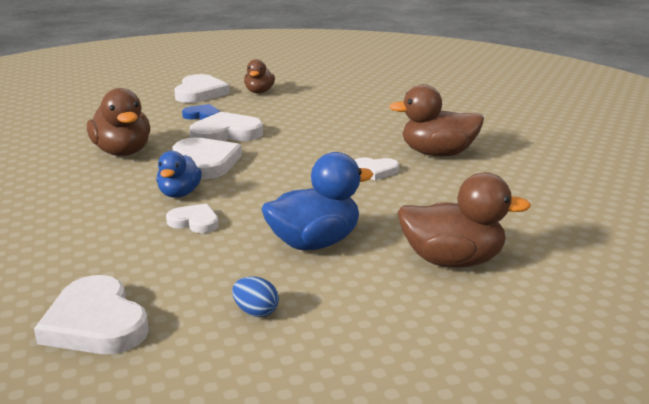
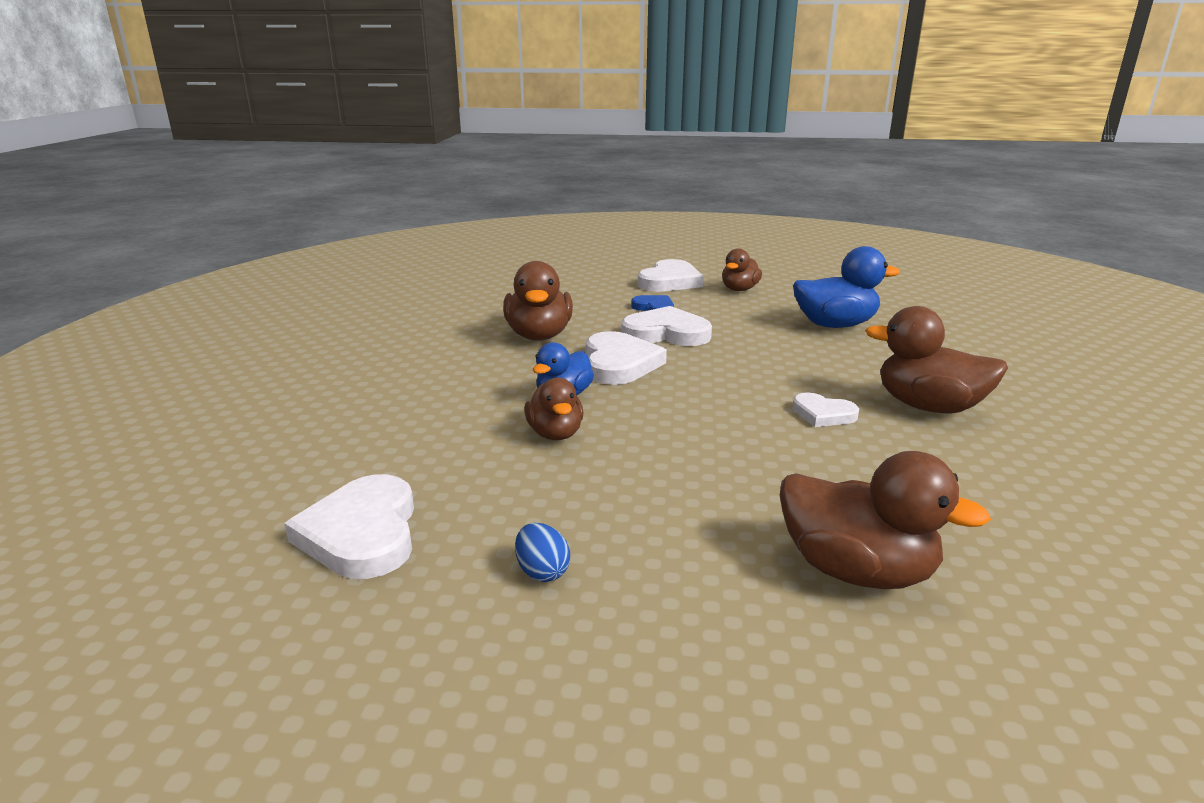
camera: 25 degrees right, 0 degrees up
(194, 222) = (555, 434): white heart -> brown duck
(314, 243) = (679, 495): blue duck -> blue duck (835, 325)

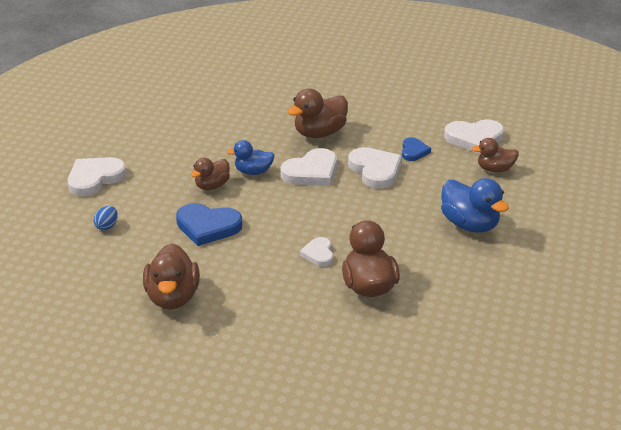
camera: 55 degrees right, 10 degrees up
(664, 471) = (208, 226): none -> blue heart

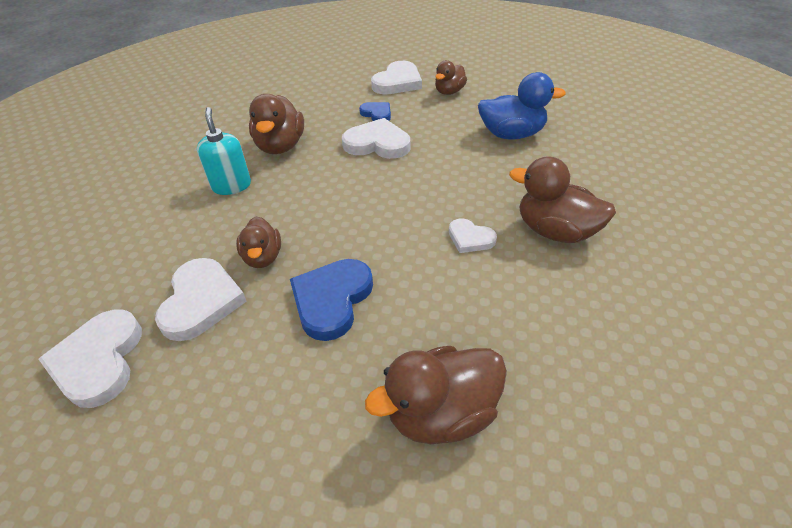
camera: 50 degrees left, 10 degrees up
(107, 226) = (214, 405): blue egg -> none
(173, 297) = (441, 413): brown duck -> brown duck turned 120 degrees clockwise
(208, 226) = (332, 300): blue heart -> blue heart turned 150 degrees clockwise
(253, 172) = (280, 215): blue duck -> none
(257, 139) = (231, 186): none -> turquoise soap dispenser
(311, 172) = (332, 179): white heart -> white heart (201, 301)

